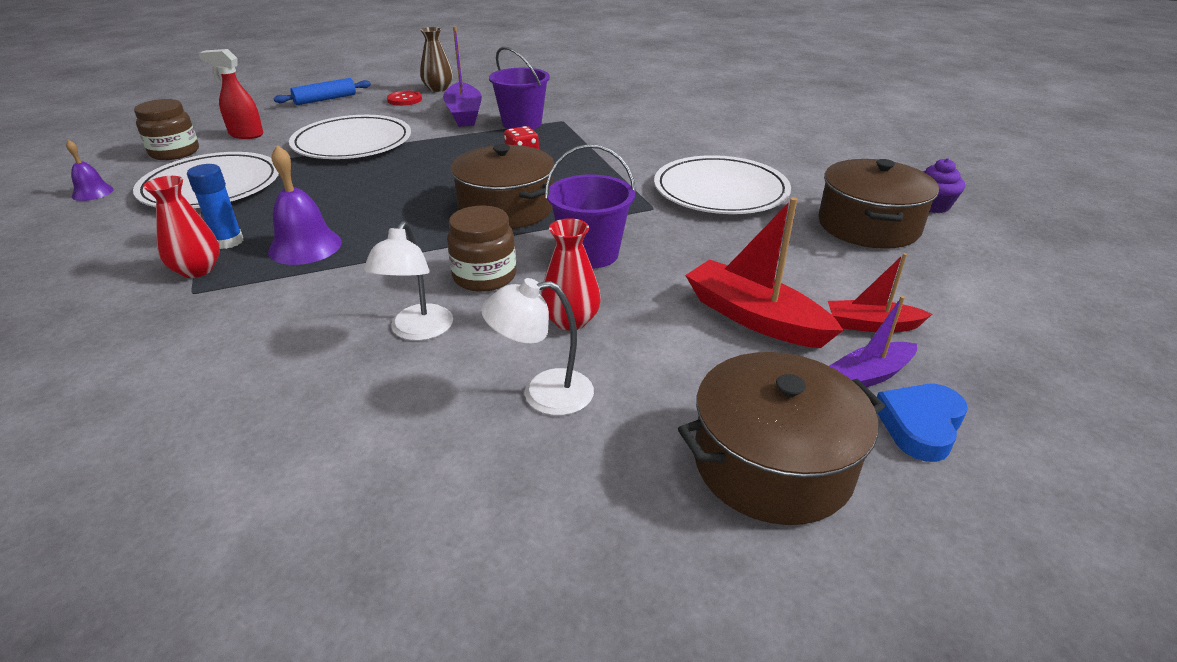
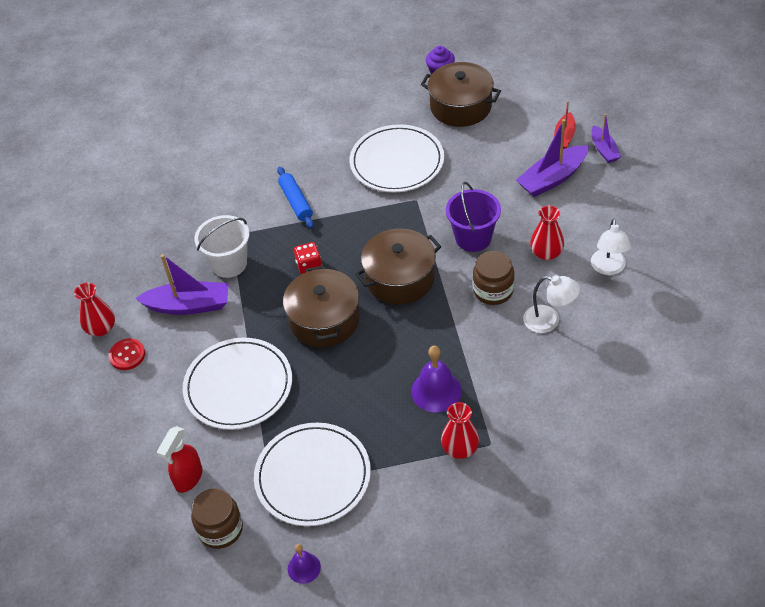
camera: 75 degrees left, 15 degrees up
(228, 242) = (420, 440): blue glue stick -> none
(325, 99) = (99, 426): blue rolling pin -> blue rolling pin (296, 202)
(438, 88) = (101, 328): brown vase -> red vase
(522, 123) = (229, 264): purple bucket -> white bucket
(754, 318) = (552, 178): red boat -> purple boat
(772, 464) = (659, 196): brown pot -> brown pot (324, 320)
(920, 425) = (638, 145): blue heart -> none

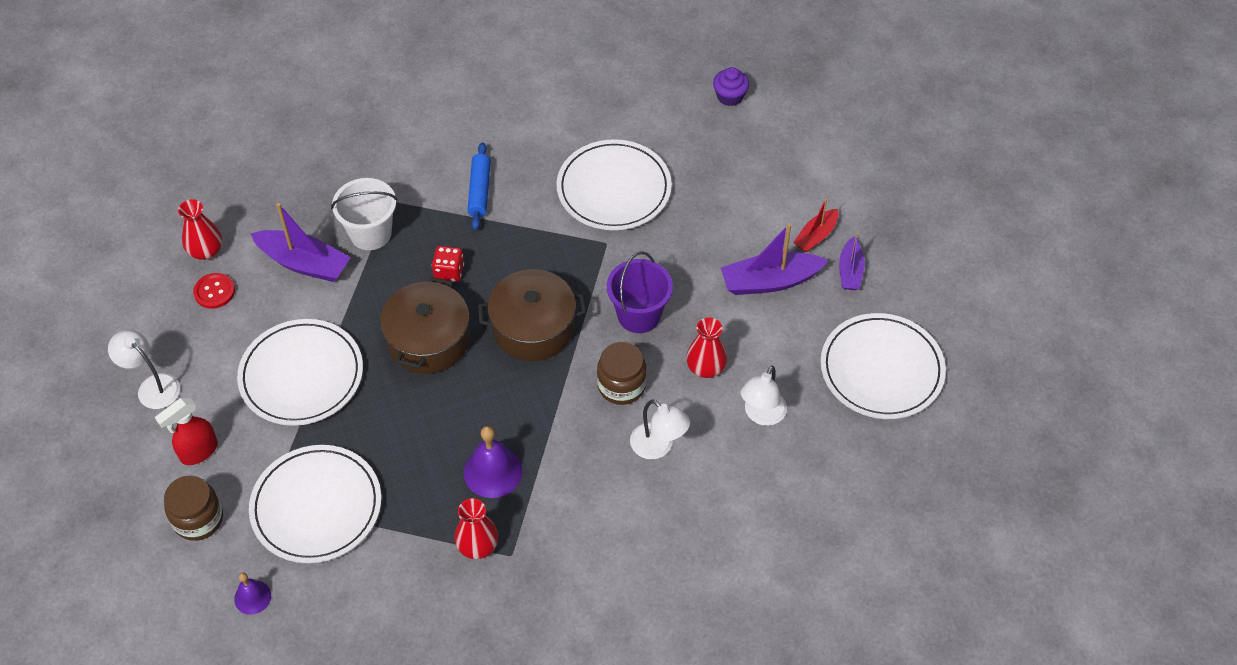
camera: 20 degrees right, 5 degrees up
(118, 446) = (152, 386): none -> white lamp
(460, 106) = (725, 150): brown pot -> none
(671, 203) = (881, 369): none -> white plate

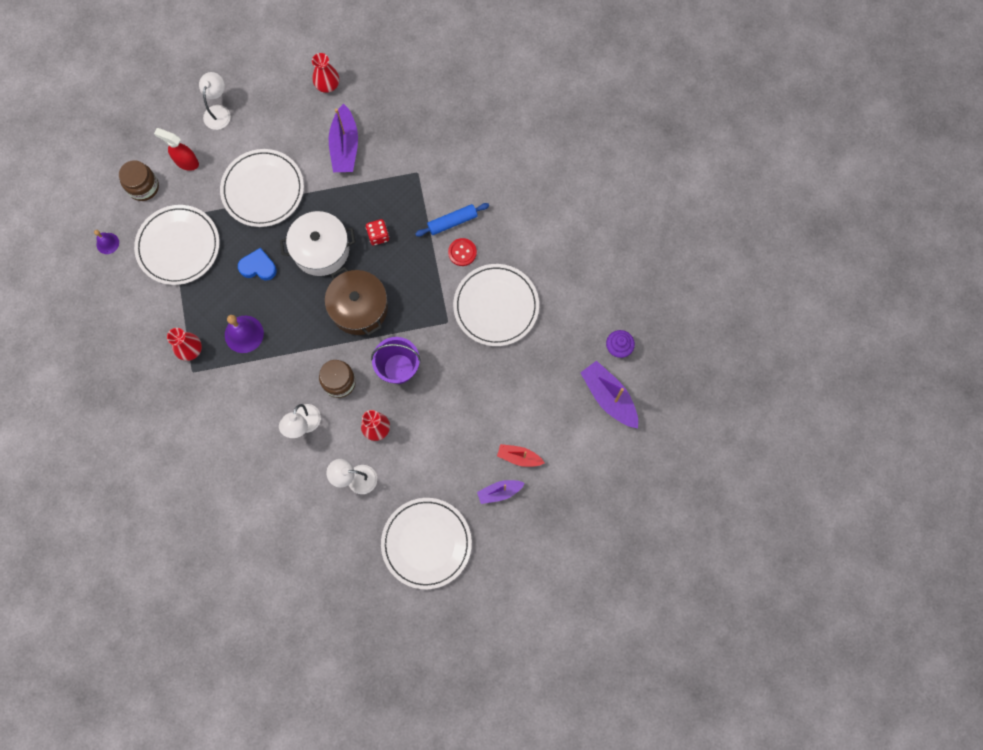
camera: 65 degrees right, 20 degrees up
(214, 292) = (300, 107): red button -> red button (462, 252)
(370, 233) = (386, 173): white bucket -> none
(408, 420) = (258, 267): none -> blue heart
(428, 340) = (321, 249): brown pot -> white pot
(770, 281) = (465, 441): purple boat -> purple boat (609, 397)

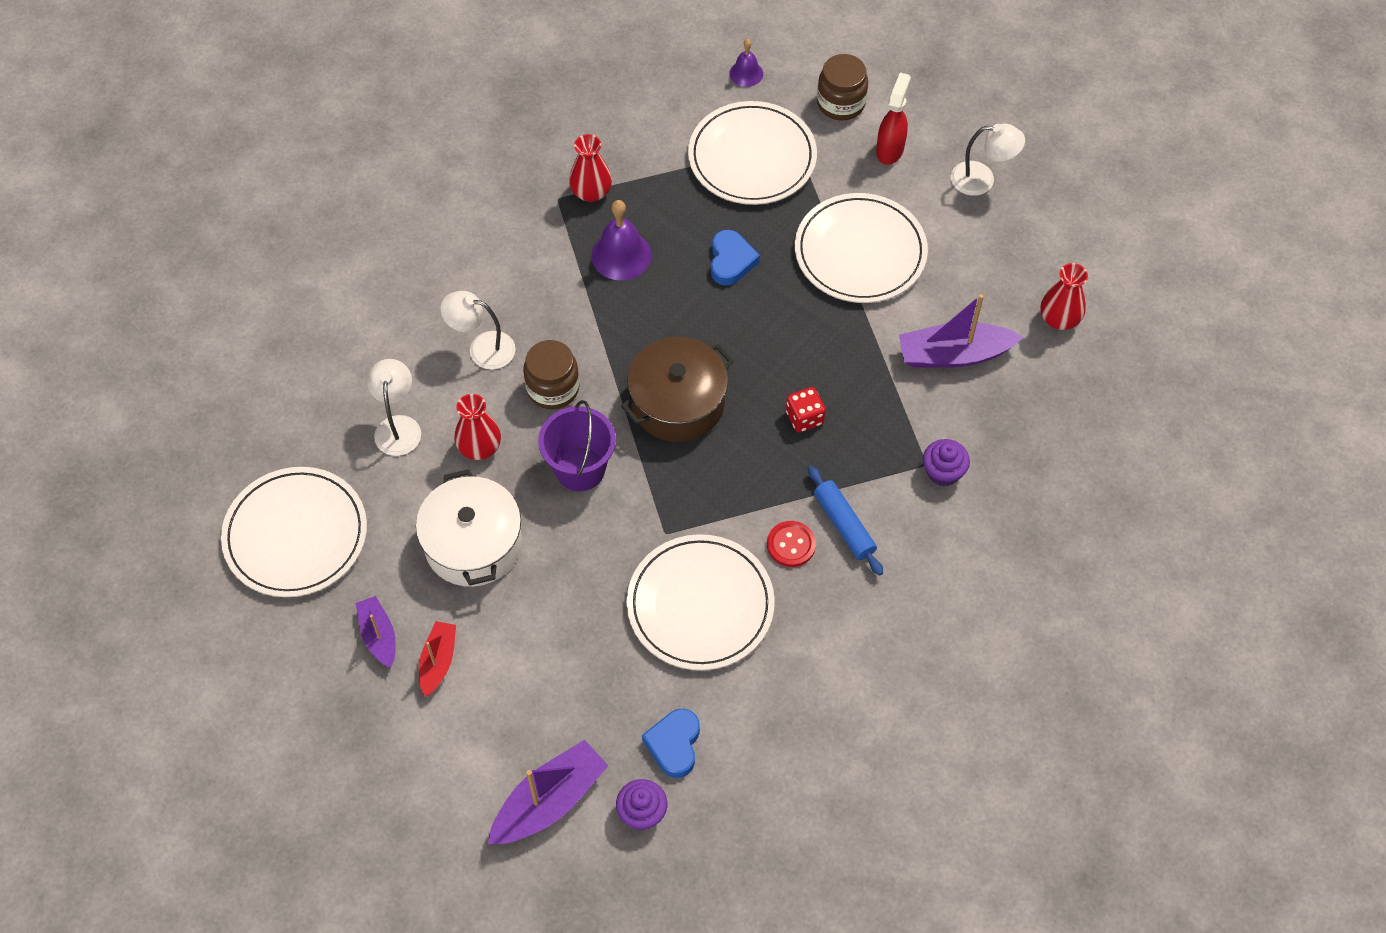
camera: 85 degrees right, 15 degrees down
(321, 249) = (770, 340): white pot -> white pot (473, 544)
(423, 164) = (943, 472): none -> purple cupcake
(580, 327) = (674, 744): none -> blue heart

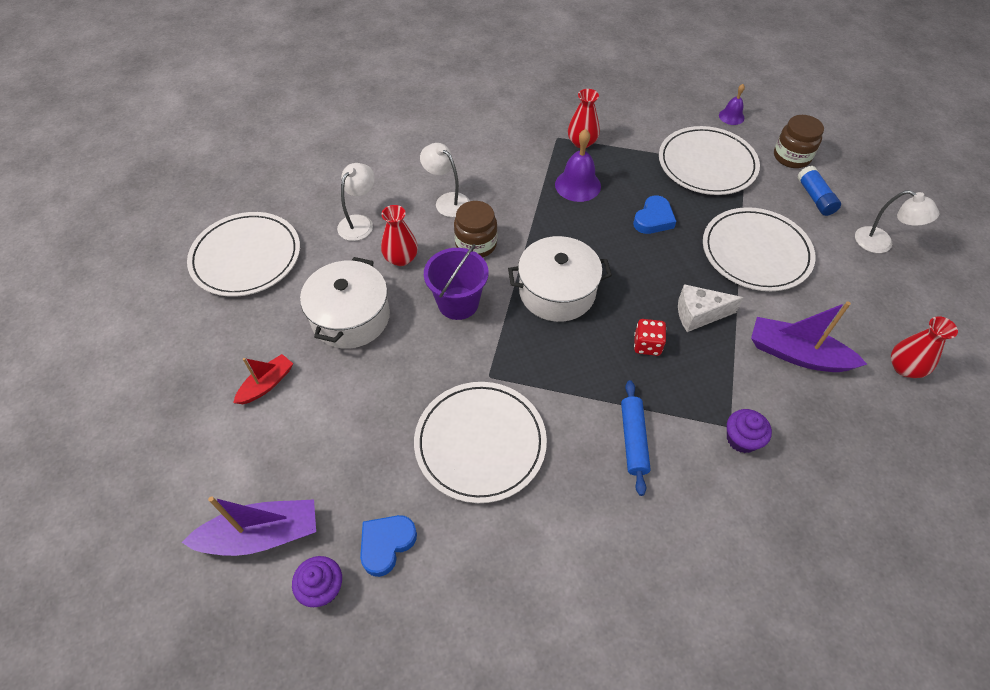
camera: 30 degrees right, 5 degrees down
(379, 636) = (243, 346): purple boat -> none
(678, 403) = (557, 292): brown pot -> white pot
(791, 545) = (580, 433): red button -> none
(838, 357) = (699, 314): none -> white cheese
(890, 150) = (815, 197): red spray bottle -> blue glue stick

